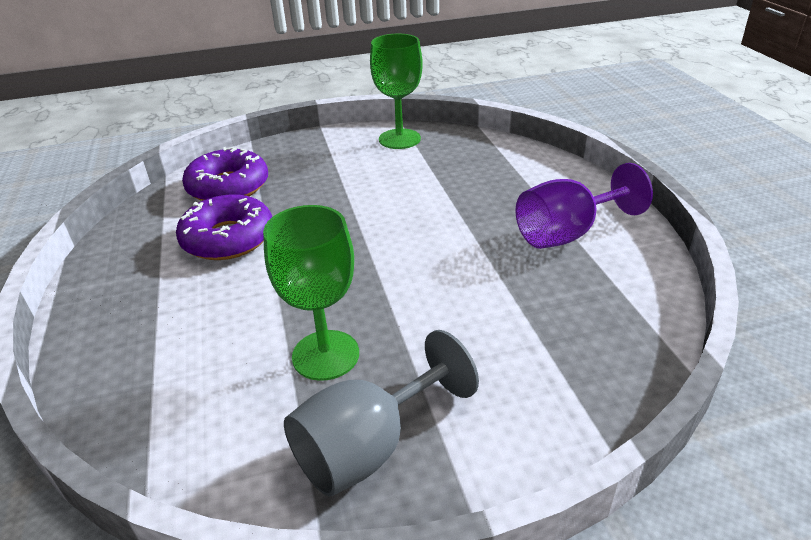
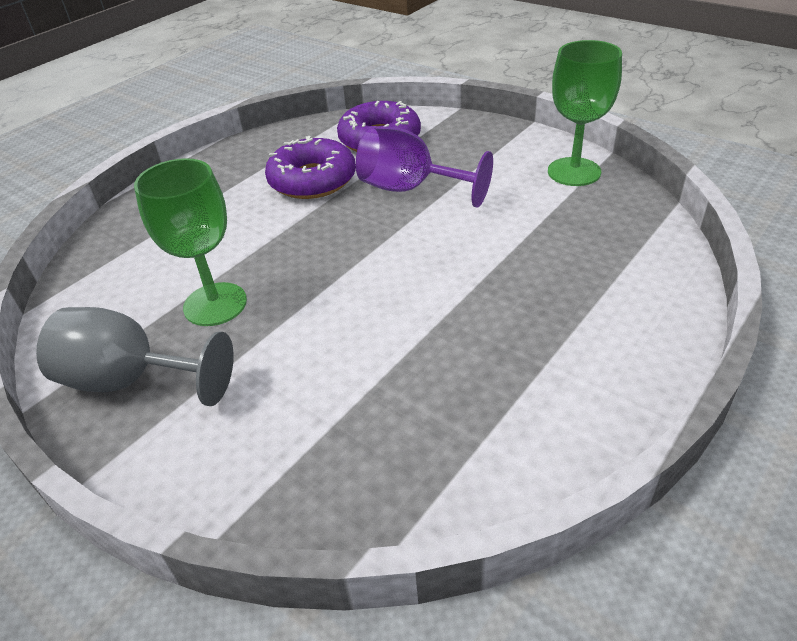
camera: 55 degrees right, 5 degrees up
(567, 233) = (538, 364): purple goblet -> purple goblet (410, 189)

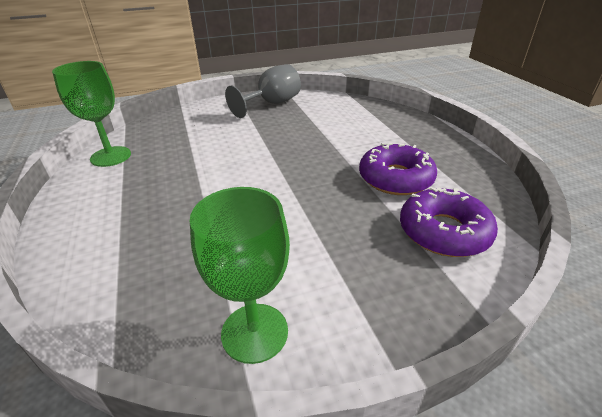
camera: 120 degrees right, 5 degrees down
(215, 304) = (296, 124): green goblet -> green goblet (111, 156)
(410, 189) = (337, 214): purple goblet -> none

